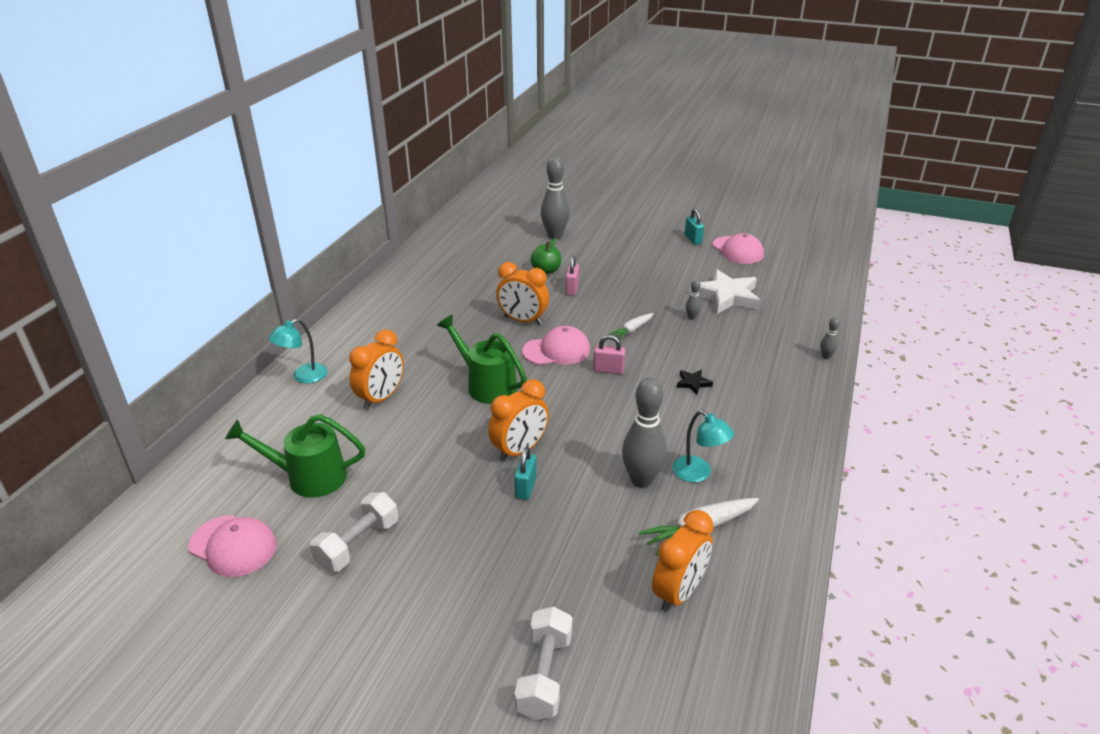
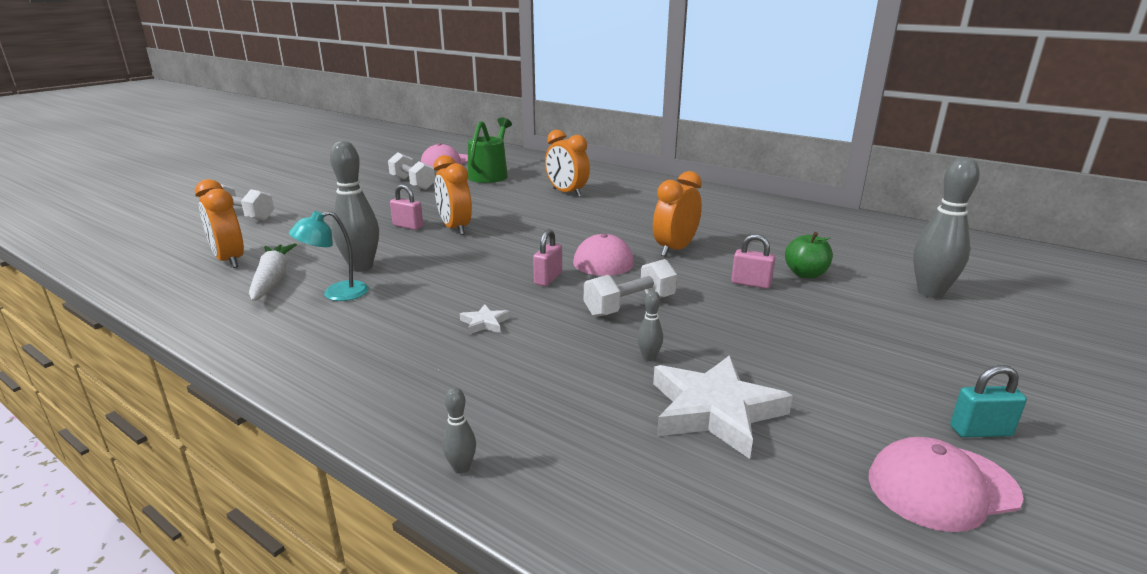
camera: 105 degrees right, 10 degrees down
(303, 377) = (612, 175): turquoise lamp -> none
(486, 385) = (560, 225): green watering can -> none
(525, 487) = (408, 226): turquoise padlock -> pink padlock
(632, 330) = (630, 306): white carrot -> white dumbbell
(693, 383) = (484, 323): black star -> white star

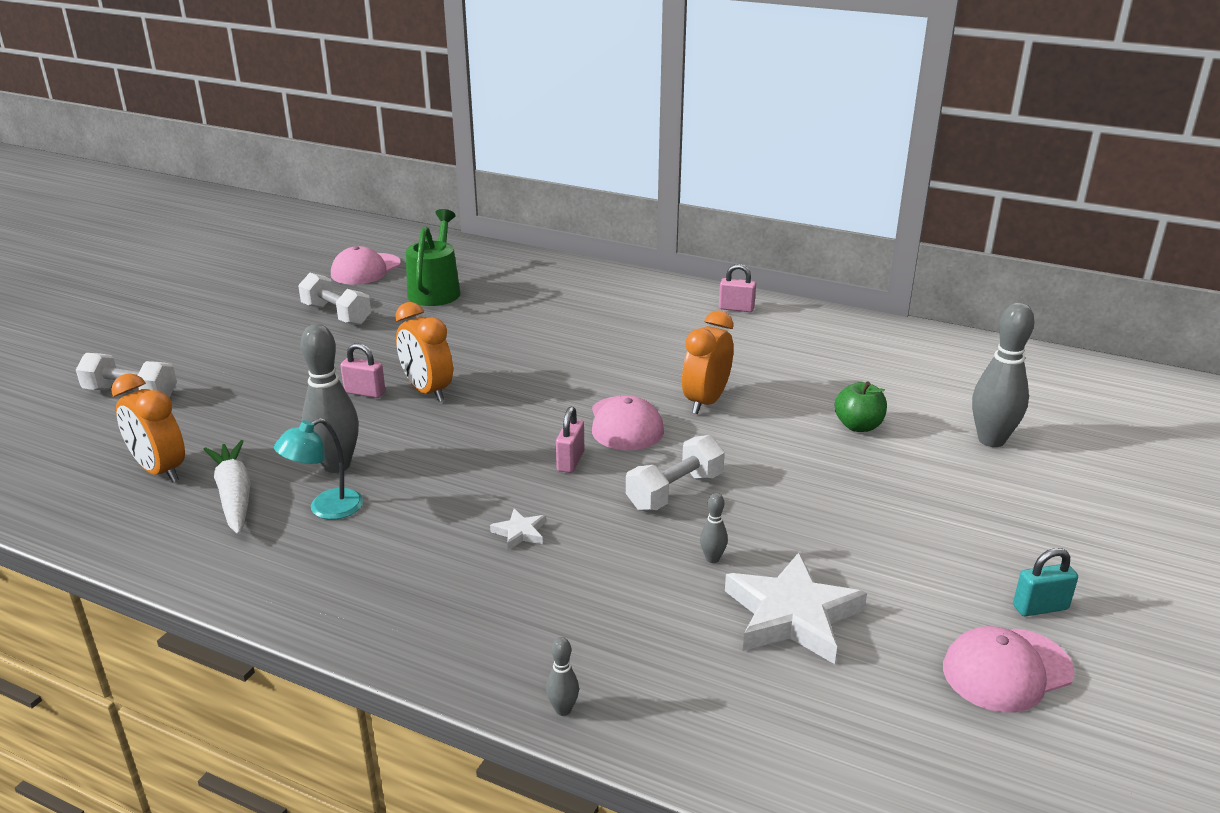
camera: 10 degrees left, 5 degrees up
(567, 193) = (548, 316): orange clock -> none
(751, 283) = (801, 446): pink padlock -> pink padlock (736, 308)

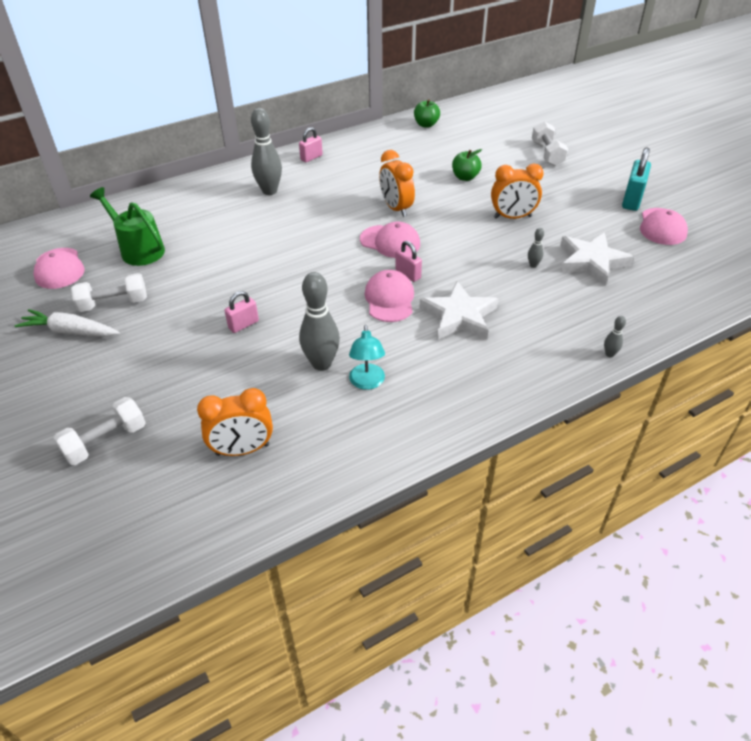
camera: 55 degrees left, 15 degrees up
(234, 495) = (312, 420): white carrot -> white carrot (70, 331)
(427, 391) = (272, 298): orange clock -> orange clock (512, 217)
(503, 466) = (389, 299): none -> pink cap
(520, 532) = (459, 316): white star -> white star, size x2.25
(675, 491) = (469, 253): white dumbbell -> white dumbbell (547, 154)
(944, 351) = (426, 125): none -> green apple
(991, 440) = (511, 151): grey bowling pin -> grey bowling pin (269, 191)
(1040, 607) = (632, 200): turquoise padlock -> turquoise padlock, size x1.60

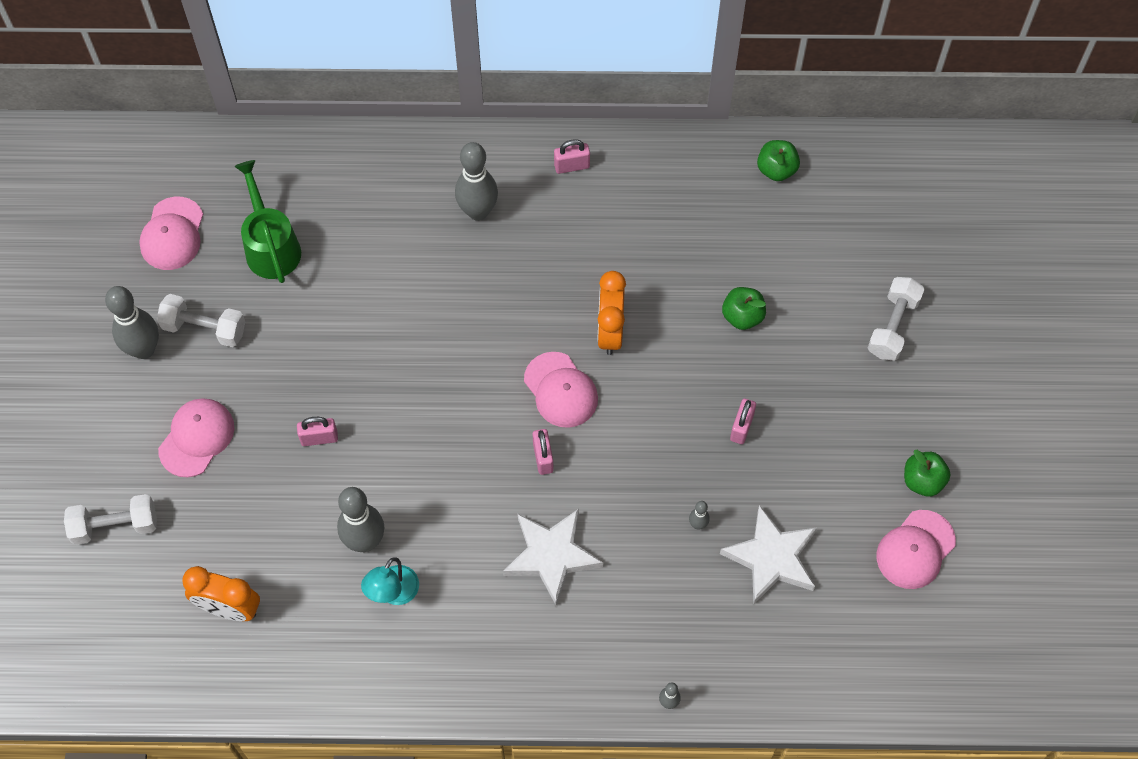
camera: 30 degrees right, 20 degrees up
(70, 331) = (144, 349): white carrot -> grey bowling pin
(389, 299) = (495, 486): pink cap -> pink cap (196, 438)
(512, 217) = (741, 427): orange clock -> pink padlock
(632, 200) = (923, 480): turquoise padlock -> green apple

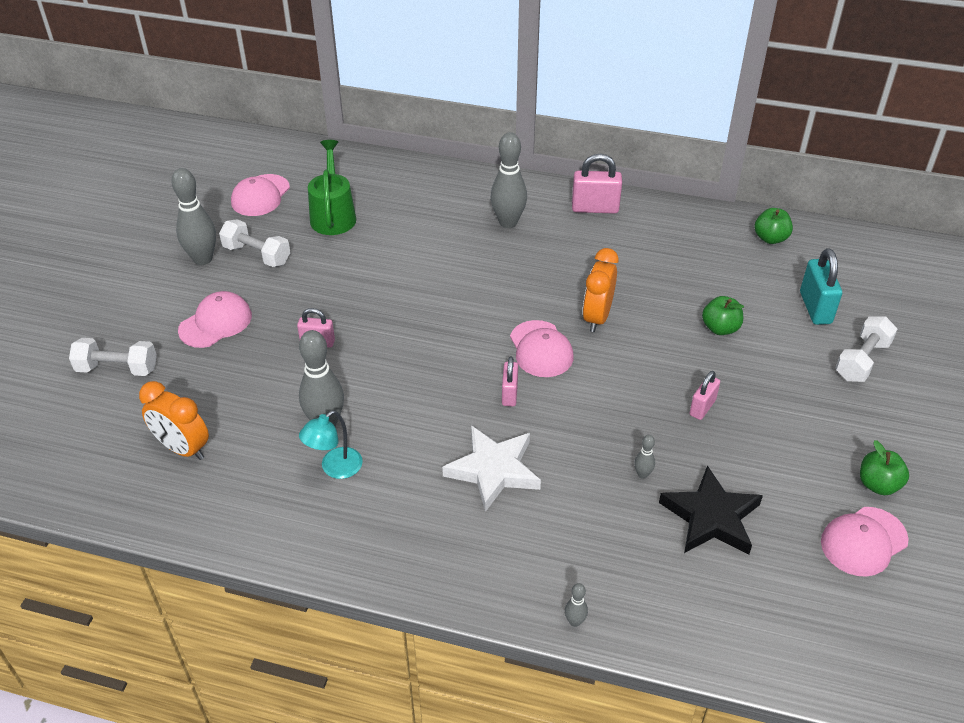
camera: 15 degrees right, 20 degrees down
(572, 166) = (595, 208): pink padlock -> pink padlock, size x1.60
(771, 558) = (711, 517): white star -> black star
(837, 263) = (815, 308): none -> turquoise padlock

